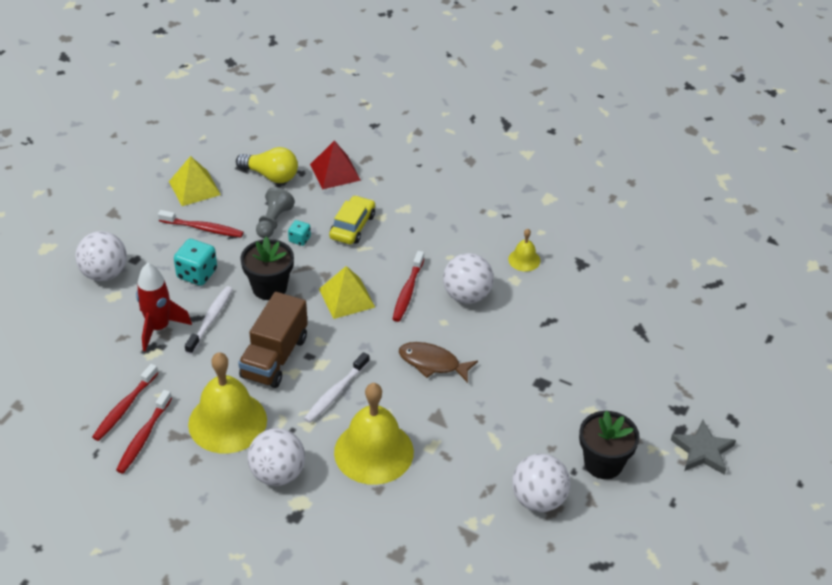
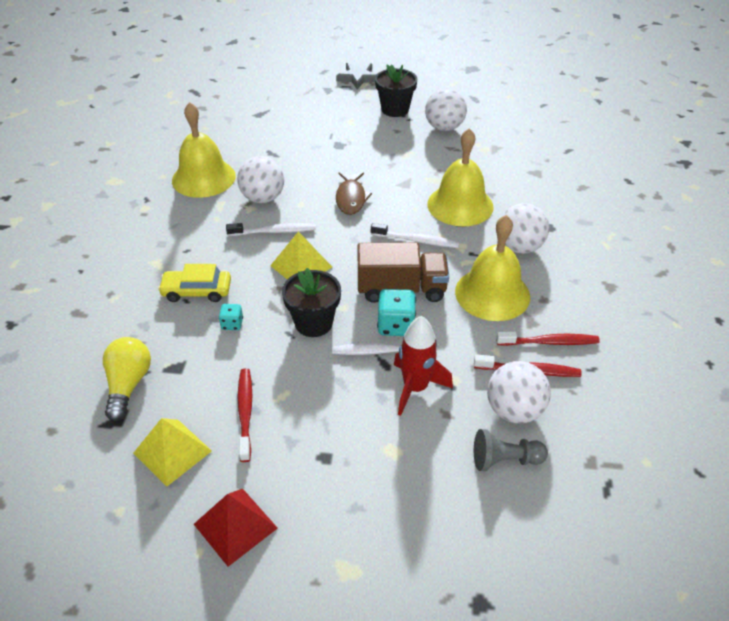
camera: 110 degrees left, 0 degrees up
(104, 273) = (362, 477): white ball -> white ball (514, 410)
(197, 274) = (321, 388): turquoise dice -> turquoise dice (396, 325)
(273, 221) = (211, 354): grey pawn -> grey pawn (505, 460)
(335, 172) = (108, 331): red pyramid -> red pyramid (235, 526)
(408, 291) = (274, 231): red toothbrush -> white toothbrush
(524, 260) = (203, 178): yellow bell -> yellow bell, size x2.16

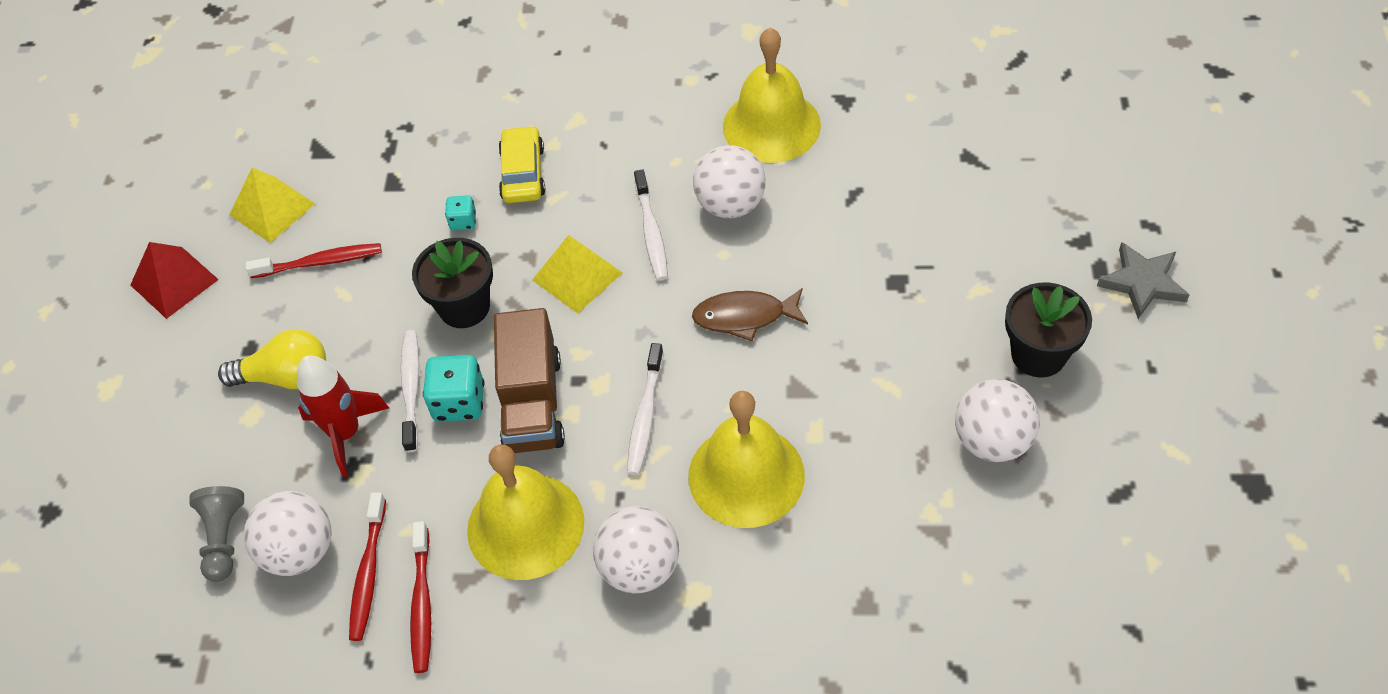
camera: 90 degrees right, 10 degrees up
(128, 384) = (368, 148): yellow light bulb -> yellow light bulb (286, 377)

